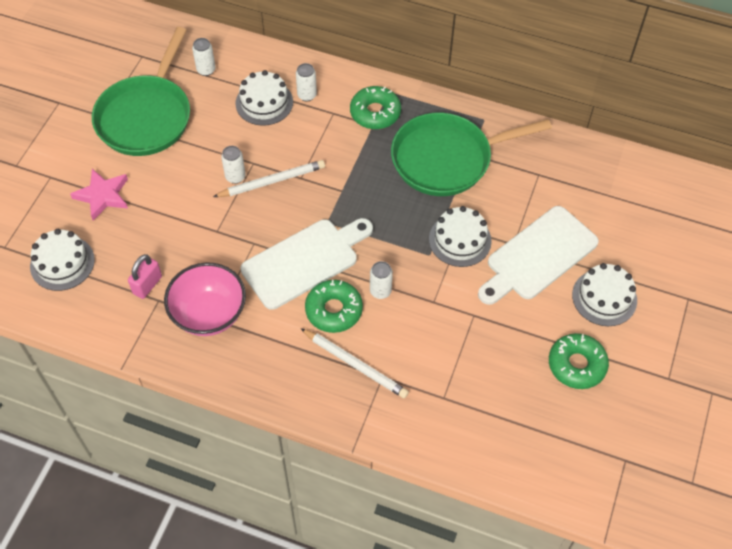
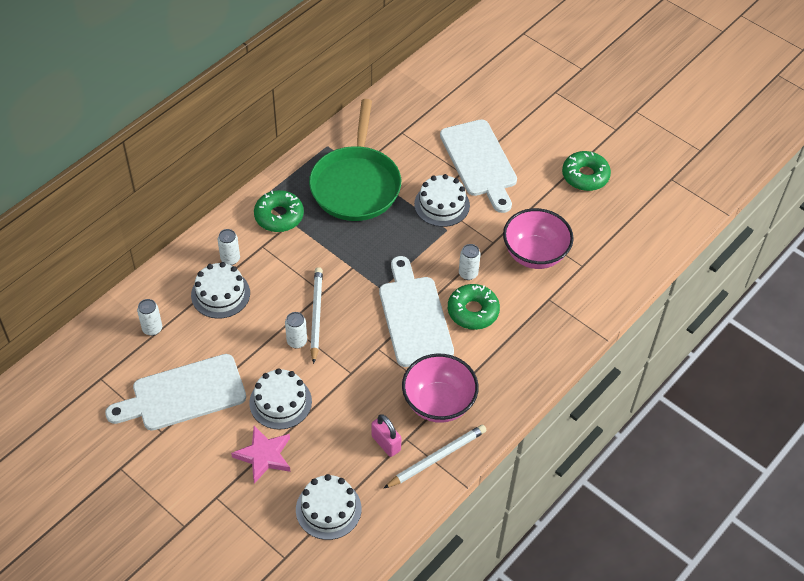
camera: 70 degrees left, 5 degrees down
(146, 116) = (183, 394): green pan -> white cutting board
(355, 364) = (530, 313): white pencil -> white pencil (437, 458)
(436, 346) = (534, 254): none -> pink bowl
(604, 297) = (534, 137): white cake -> white cake (280, 402)

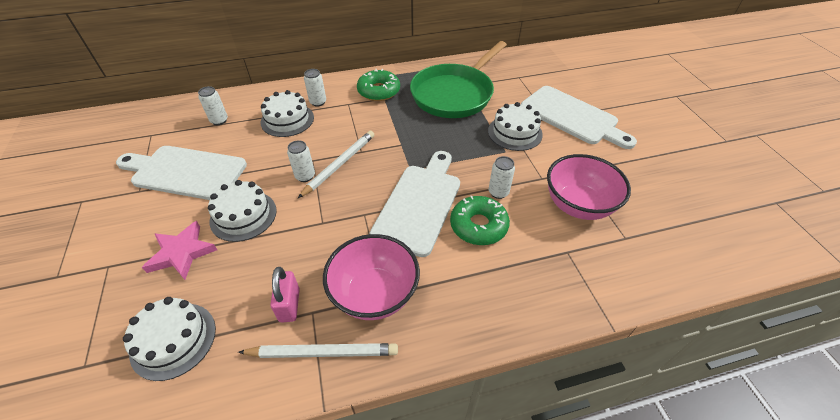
camera: 35 degrees right, 5 degrees down
(480, 162) = (572, 117): white cutting board -> white cutting board turned 60 degrees counterclockwise
(585, 176) = (673, 163): green donut -> none

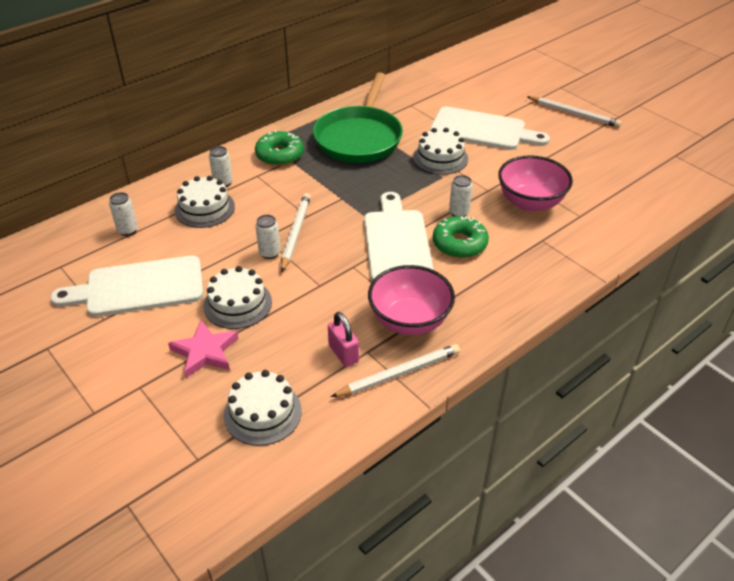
camera: 25 degrees left, 5 degrees down
(677, 125) = (574, 114): none -> white pencil

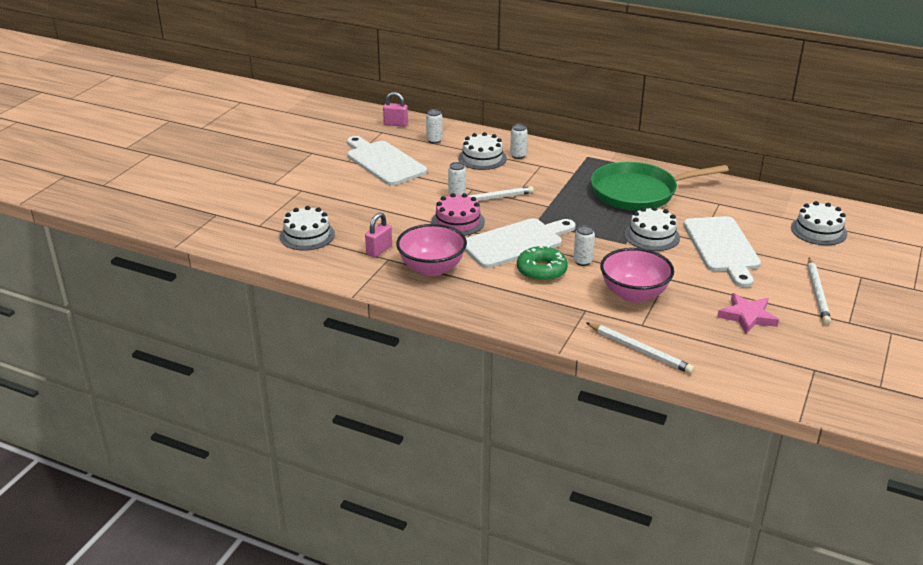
camera: 65 degrees right, 10 degrees down
(53, 248) = (395, 124): none -> pink padlock
(205, 352) = (344, 201): pink star -> pink star (747, 316)
(237, 304) = (396, 199): white cake -> white cake (818, 230)
(279, 155) = (576, 166): green donut -> none
(326, 270) = (458, 222): none -> pink cake
(399, 373) = (375, 276): white pencil -> white pencil (639, 350)

